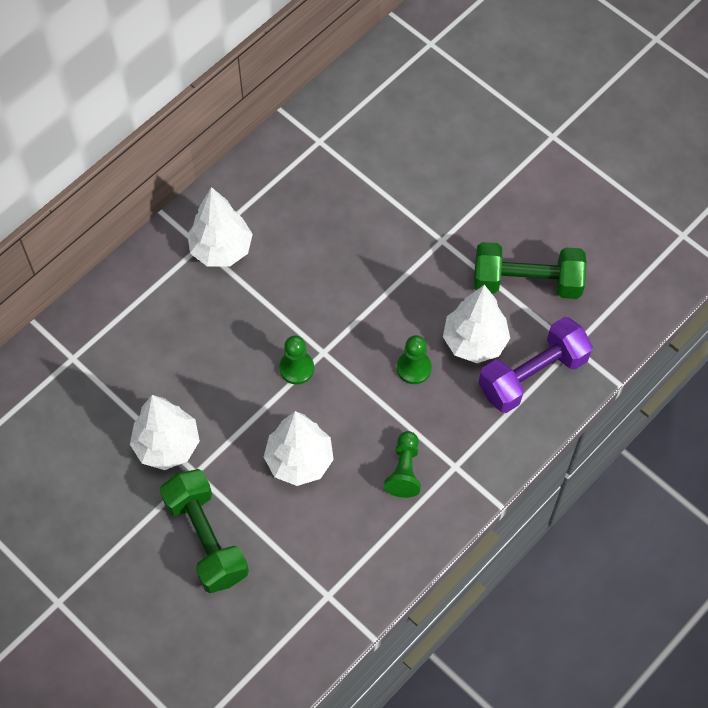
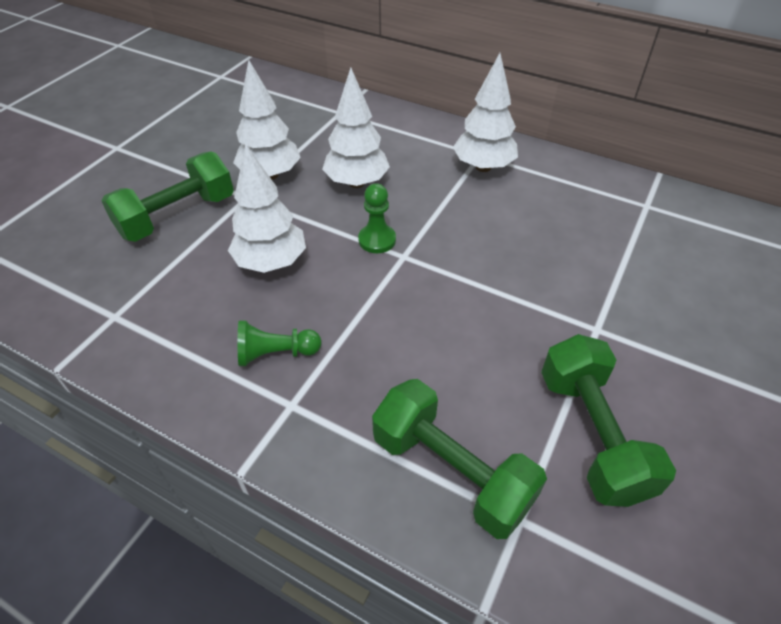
camera: 75 degrees right, 15 degrees down
(414, 368) = (413, 336): green pawn -> none
(474, 342) = (473, 391): white tree -> white tree (356, 183)
(532, 375) = (451, 471): purple dumbbell -> green dumbbell

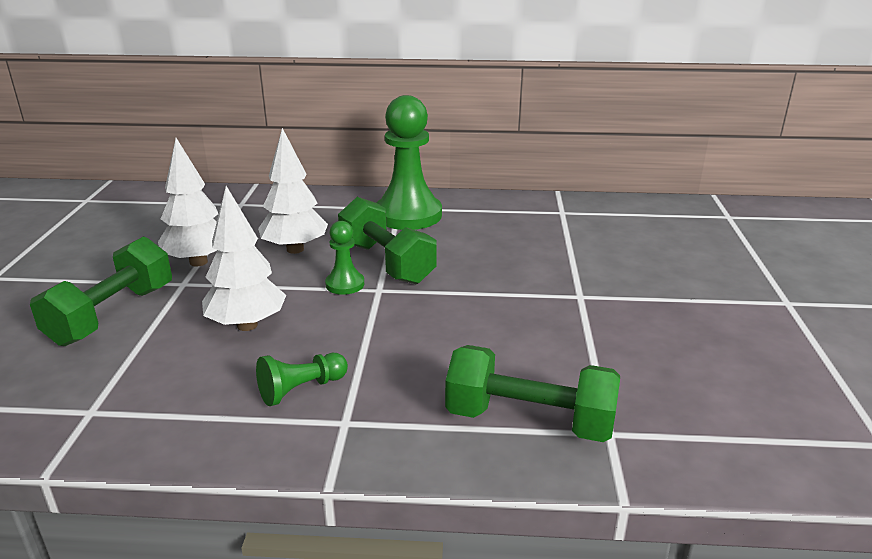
camera: 25 degrees left, 20 degrees down
(483, 167) = (408, 215): white tree -> green pawn
(592, 434) = (624, 361): green dumbbell -> green dumbbell (386, 263)

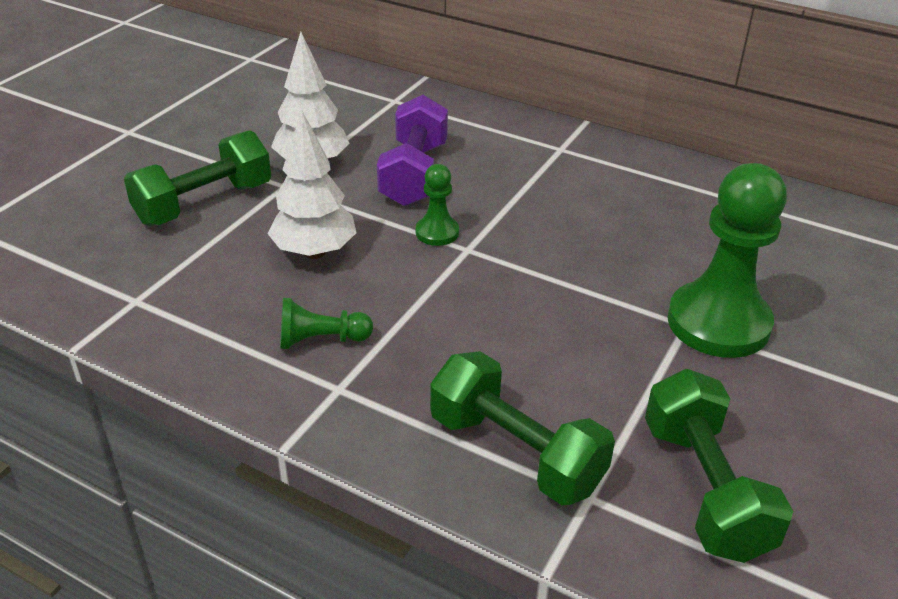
camera: 25 degrees right, 10 degrees up
(295, 249) = (414, 174): white tree -> purple dumbbell
(386, 263) = (497, 218): green dumbbell -> green dumbbell (704, 489)
(408, 215) = (564, 161): green pawn -> green pawn (718, 323)

